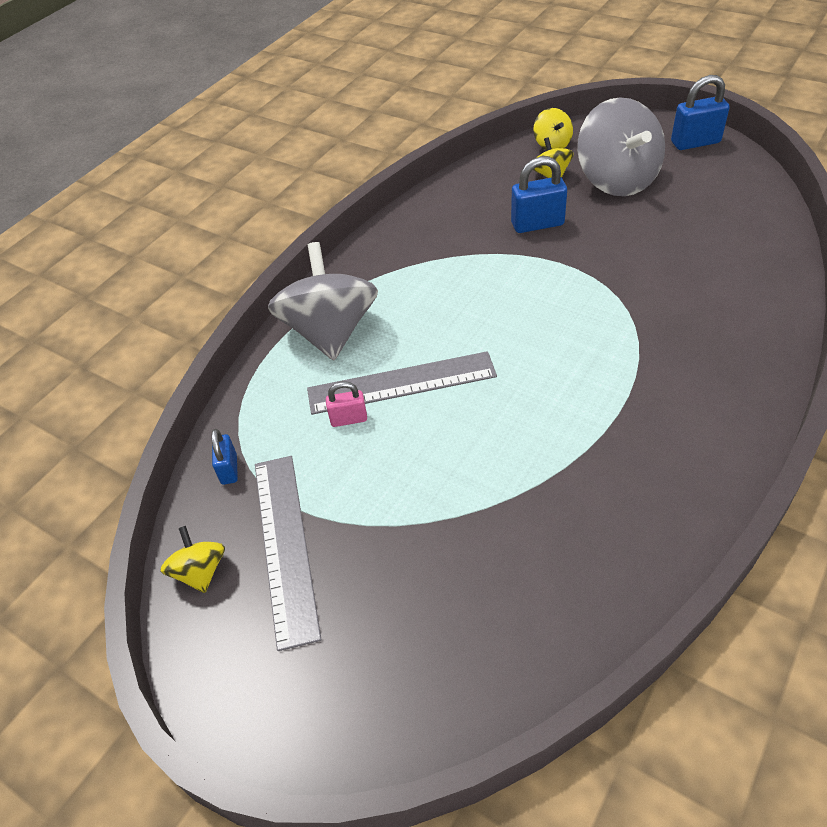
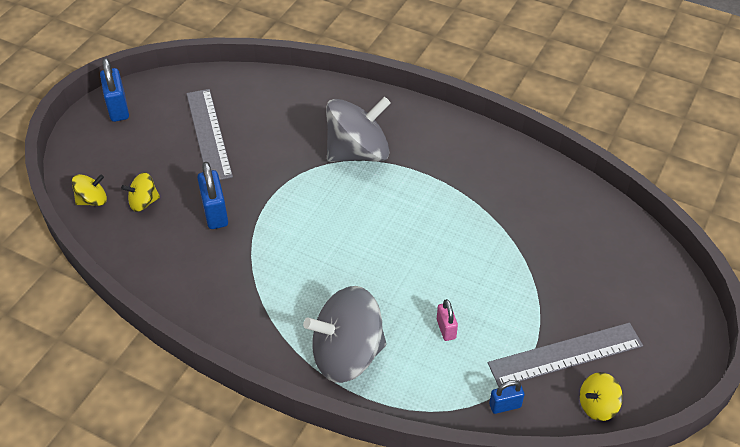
camera: 100 degrees left, 0 degrees up
(401, 383) = (406, 297): grey ruler -> grey ruler (208, 134)
(617, 180) = (161, 159): grey spinning top -> grey spinning top (358, 152)

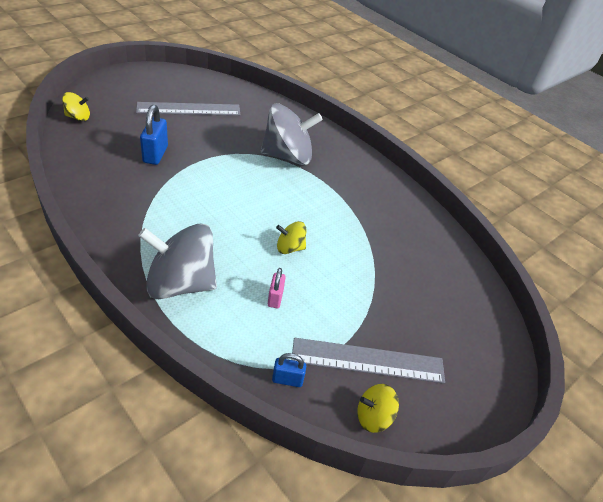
camera: 15 degrees right, 5 degrees down
(118, 108) = (140, 75): blue padlock -> none
(143, 202) = (111, 130): yellow spinning top -> yellow spinning top (289, 248)
(208, 134) = (189, 109): grey ruler -> grey ruler turned 75 degrees clockwise

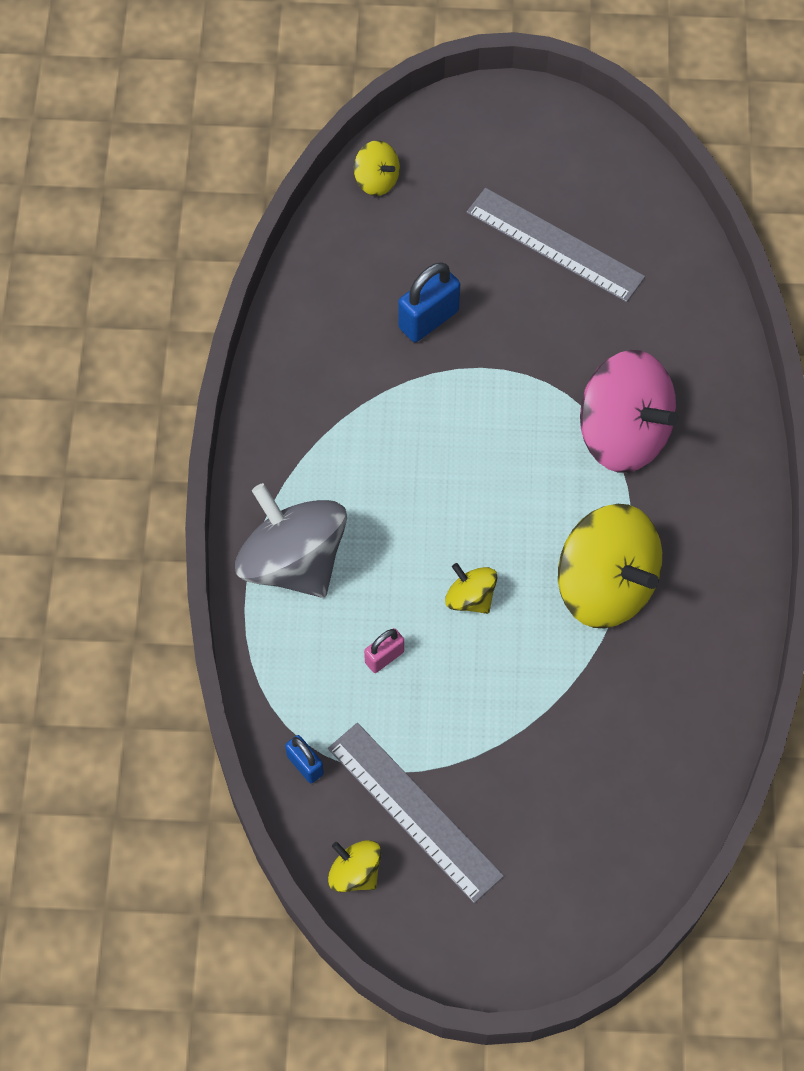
camera: 50 degrees right, 20 degrees up
(288, 156) = (623, 434): grey spinning top -> pink spinning top
(342, 211) = (605, 586): none -> yellow spinning top

